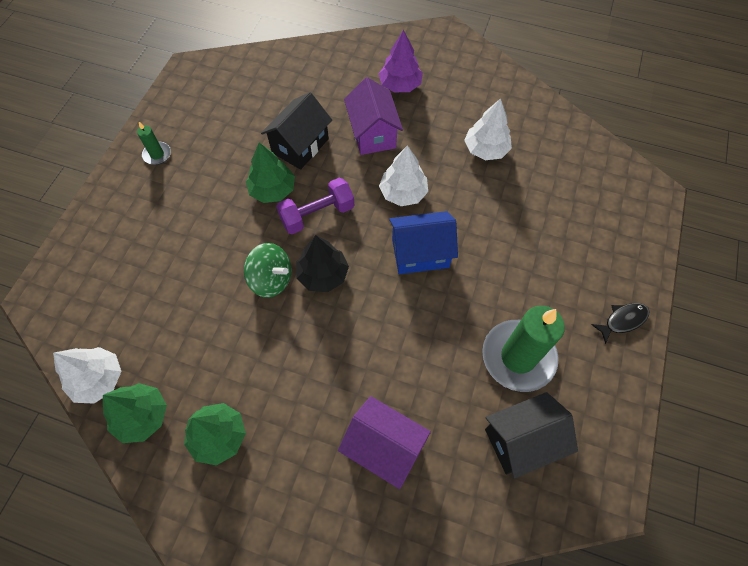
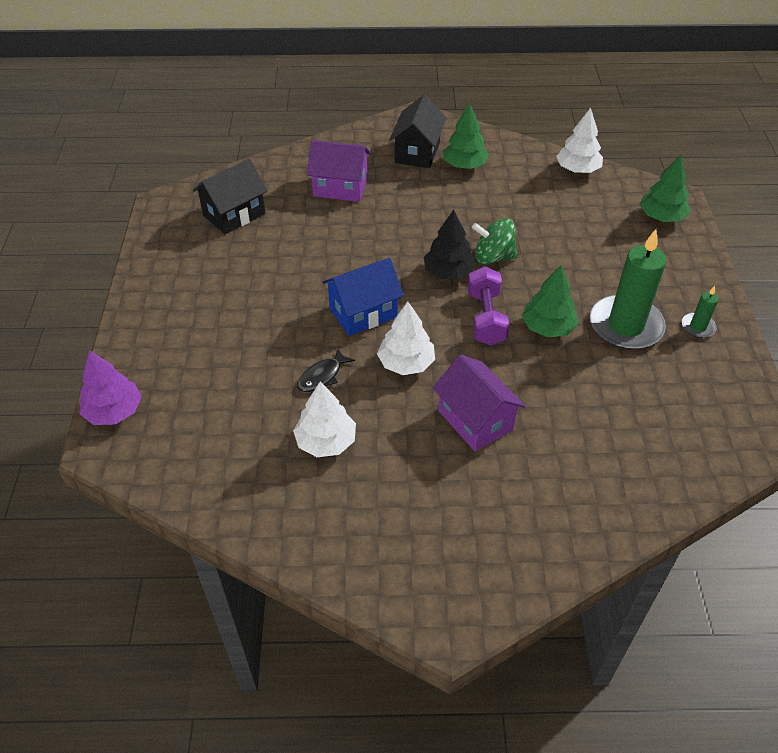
camera: 160 degrees right, 15 degrees down
(142, 416) = (527, 161): green tree -> green tree (661, 217)
(300, 146) = (552, 381): black house -> black house (417, 152)
(317, 214) = (486, 318): purple dumbbell -> purple dumbbell turned 45 degrees counterclockwise
(400, 85) = (475, 501): purple tree -> purple tree (114, 411)
(518, 357) = (246, 261): green candle -> green candle (625, 326)
(623, 320) = (148, 310): black fish -> black fish (322, 376)

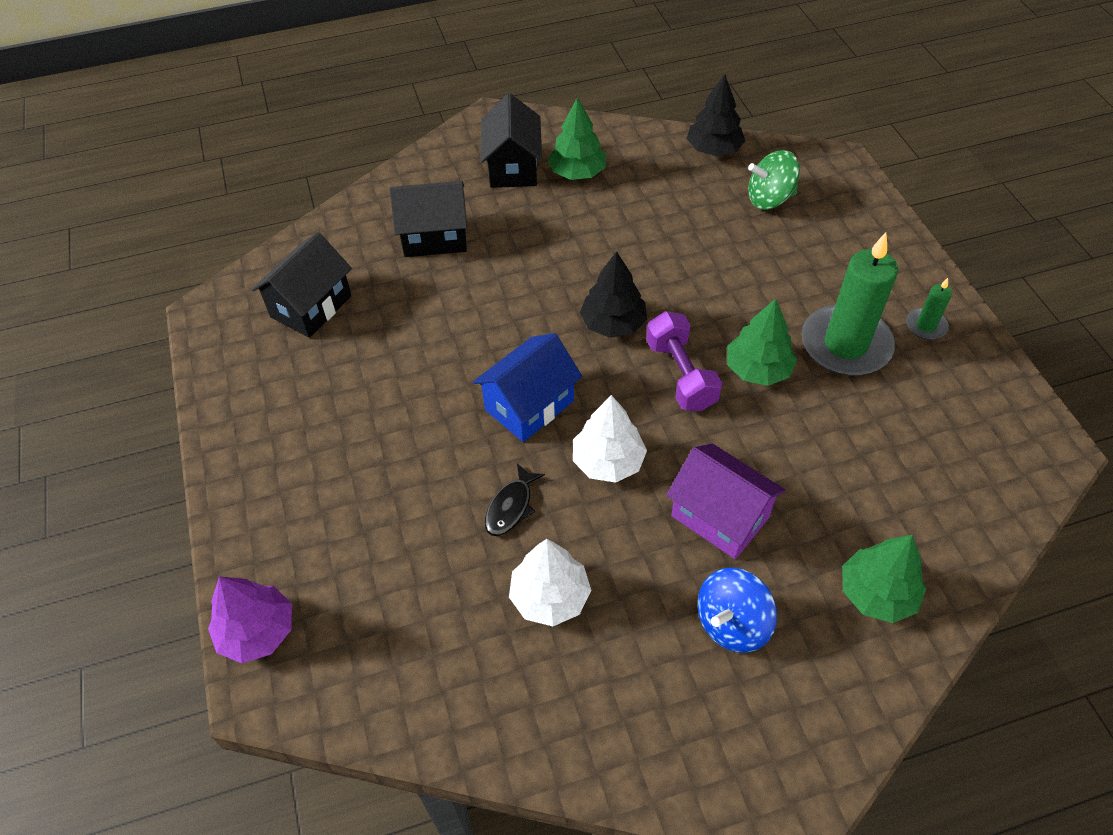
camera: 15 degrees left, 5 degrees up
(340, 188) = (434, 237): purple house -> black house
(454, 493) = (732, 623): none -> blue spinning top
(493, 257) = (659, 290): green spinning top -> green spinning top (769, 199)
(577, 169) = (714, 149): white tree -> black tree
(661, 217) = (832, 191): green tree -> green tree (877, 593)

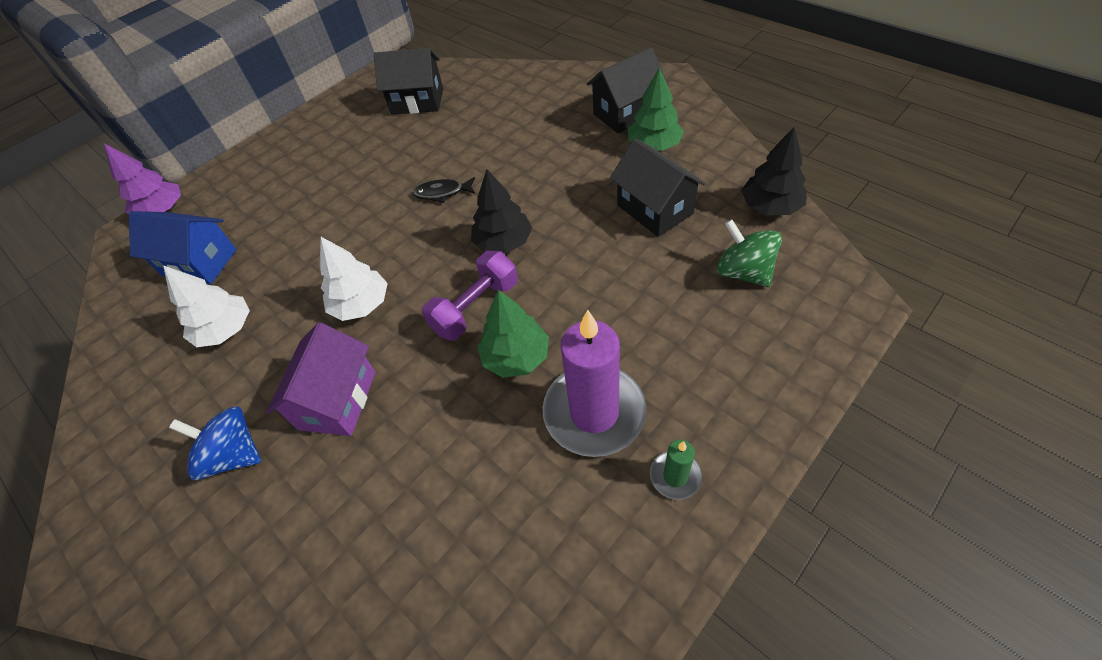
camera: 65 degrees right, 0 degrees up
(434, 237) = (520, 116): black house -> black house (654, 209)
(511, 506) = (296, 272): black fish -> black fish (442, 193)
(529, 405) = (392, 237): blue house -> blue house (200, 263)
(845, 344) = (594, 412): green candle -> purple candle
(877, 593) = (299, 560): green tree -> none

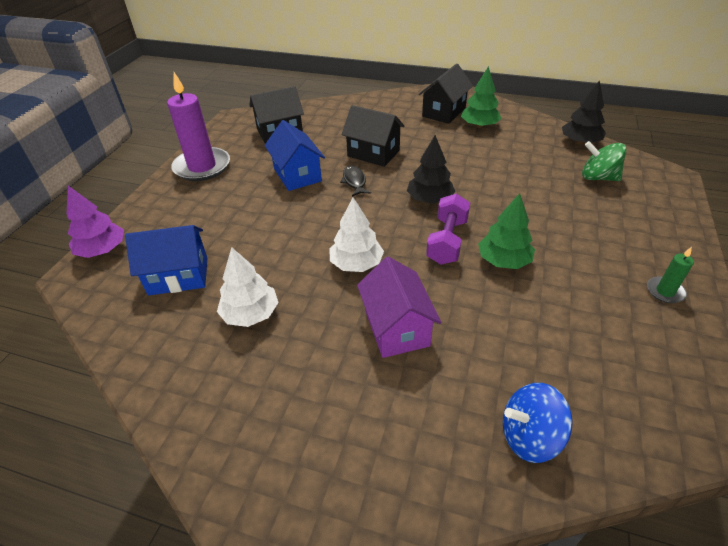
camera: 30 degrees left, 10 degrees down
(234, 455) = (342, 394): blue spinning top -> blue spinning top (529, 436)
(391, 167) = (297, 175): none -> blue house
(442, 193) = (354, 181): black fish -> black fish turned 105 degrees clockwise
(594, 412) = (584, 275): purple candle -> purple candle (202, 167)
(654, 209) = (513, 158): black house -> black house (373, 153)

